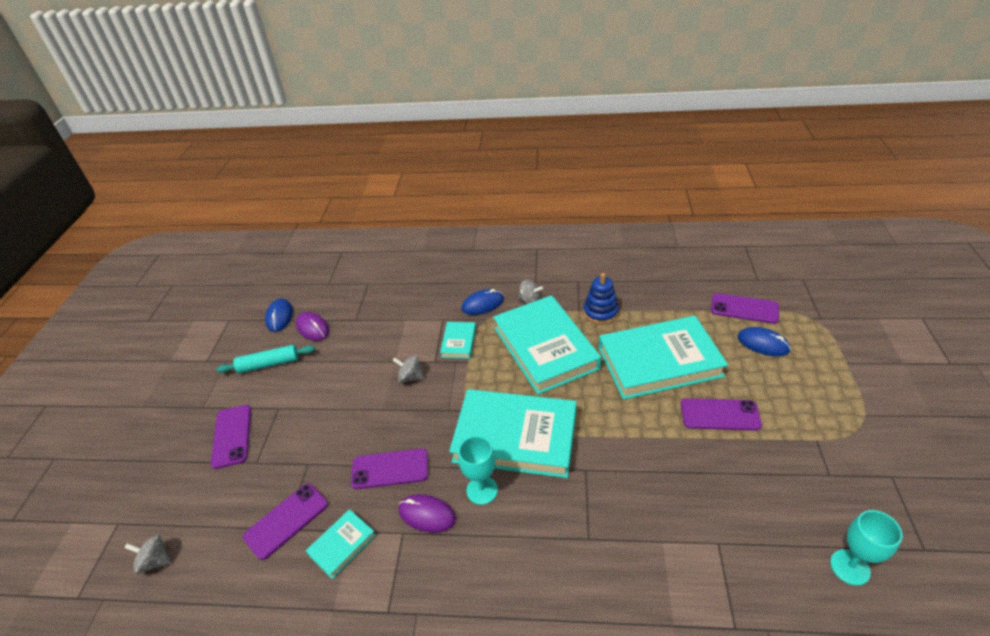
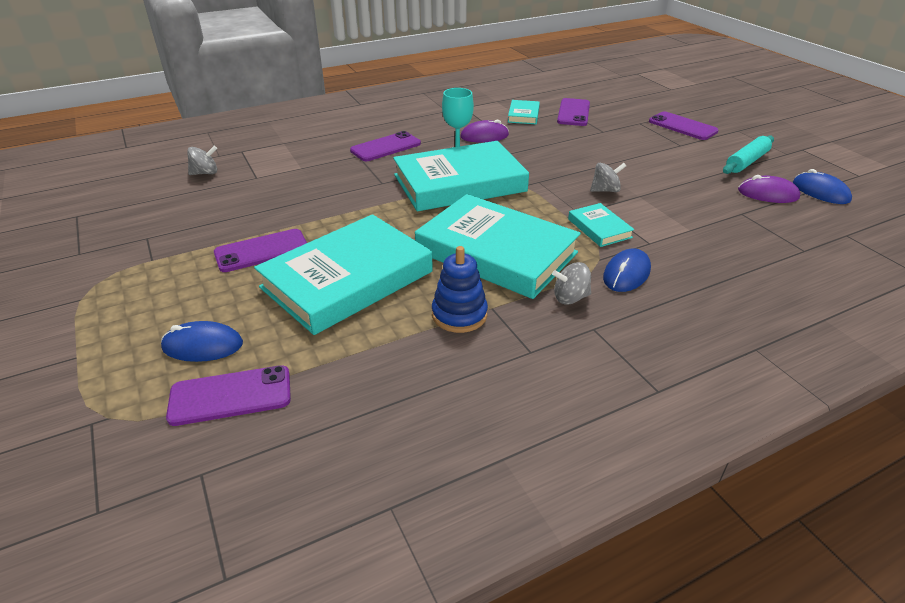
camera: 145 degrees right, 5 degrees down
(155, 561) = (621, 87): grey spinning top -> grey spinning top (205, 173)
(390, 469) = (539, 144): purple phone -> purple phone (385, 147)
(850, 567) = (148, 192): turquoise goblet -> none

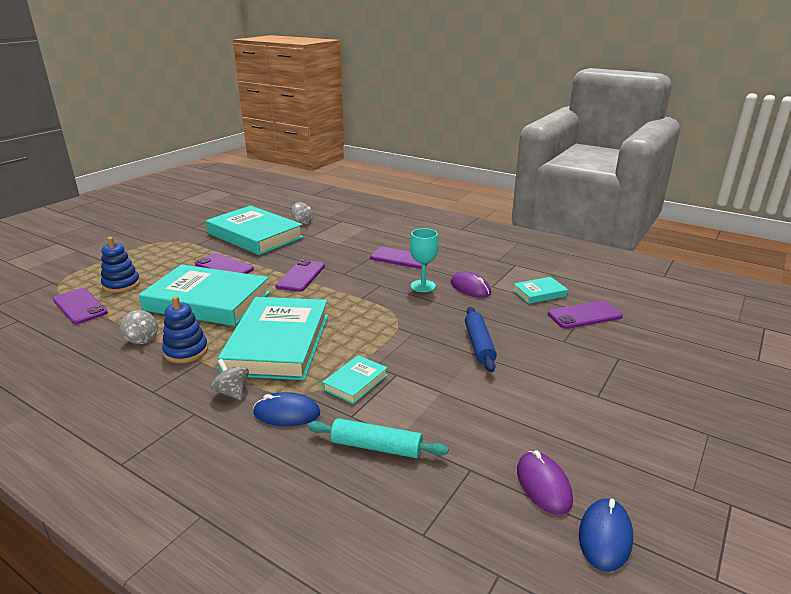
camera: 60 degrees right, 10 degrees down
(203, 345) = (121, 284): blue mouse -> blue stacking toy
(459, 183) = (373, 301): turquoise book -> turquoise book (255, 235)
(582, 161) = (479, 344): none -> blue rolling pin
(605, 190) = (432, 370): grey spinning top -> grey spinning top (142, 339)
(682, 126) = (653, 388): purple phone -> purple phone (301, 276)
(746, 162) = (617, 454): turquoise rolling pin -> turquoise rolling pin (376, 447)

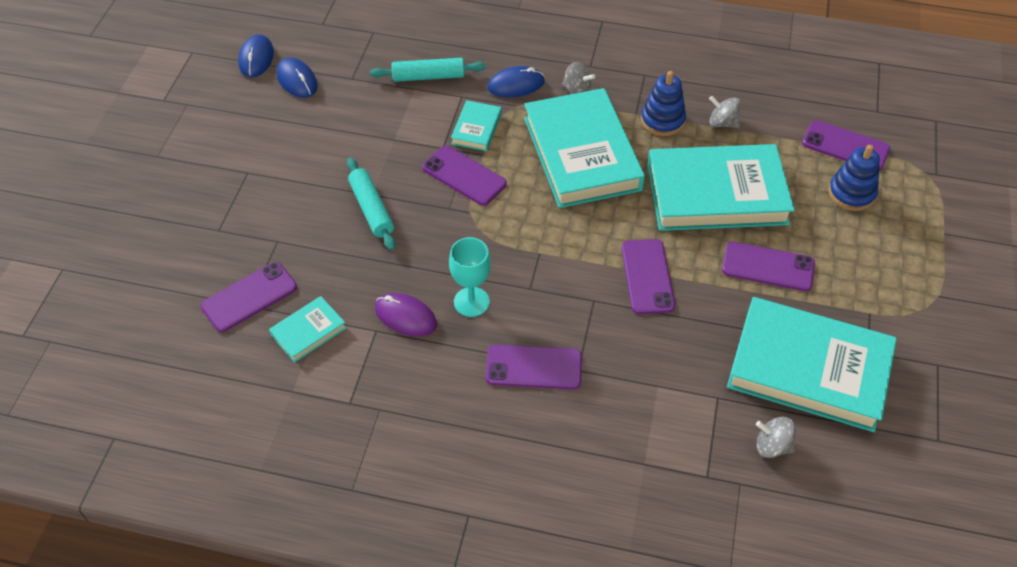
camera: 160 degrees right, 25 degrees up
(389, 350) = (464, 176): none -> purple phone
(479, 344) = (371, 209): blue rolling pin -> turquoise rolling pin
(543, 485) = (297, 80): purple mouse -> blue mouse

